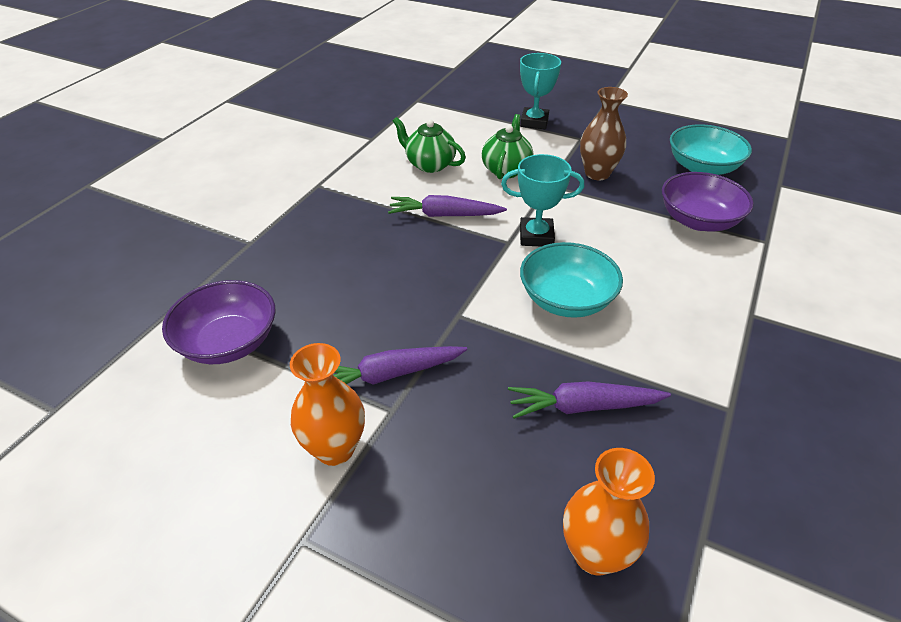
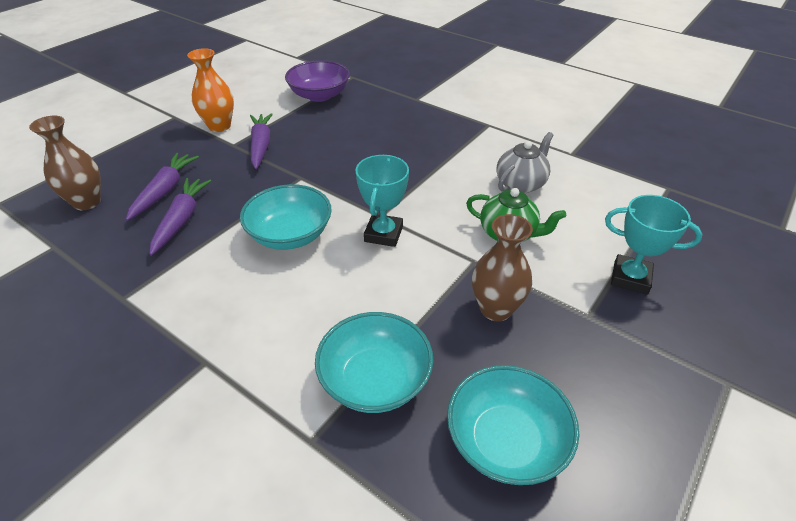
camera: 100 degrees right, 0 degrees up
(429, 164) = (521, 184): green teapot -> grey teapot
(444, 215) = (430, 184): purple carrot -> purple carrot (165, 191)
(595, 553) = (87, 202): orange vase -> brown vase
(698, 220) = (375, 380): purple bowl -> turquoise bowl

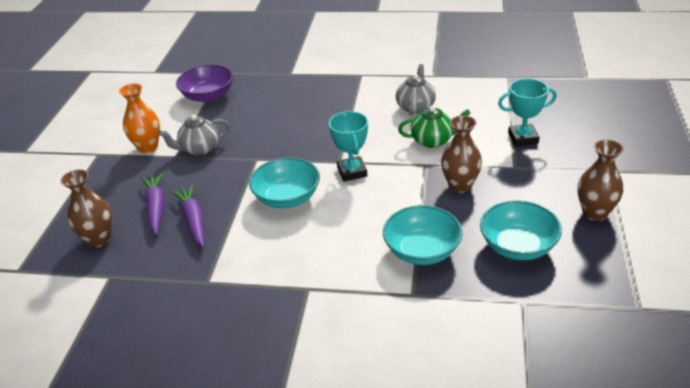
camera: 25 degrees left, 5 degrees down
(261, 145) = (199, 149): purple carrot -> grey teapot
(662, 446) = (595, 213): none -> brown vase

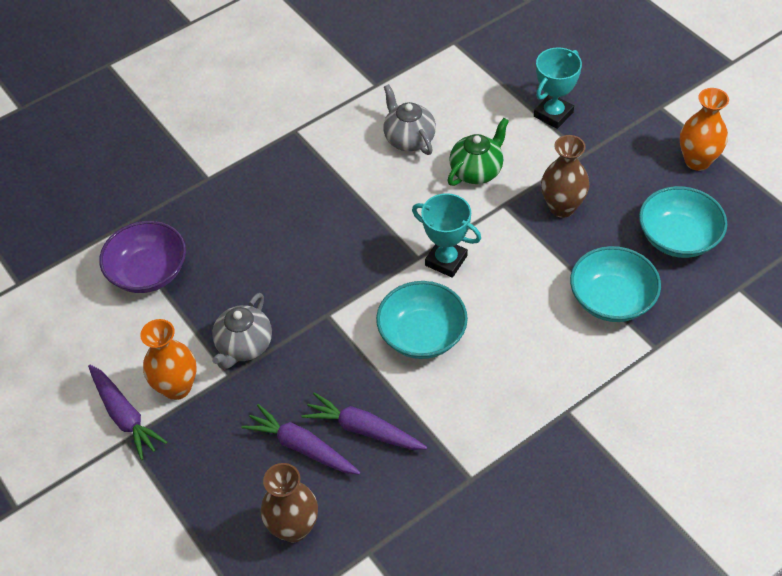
camera: 45 degrees left, 15 degrees up
(112, 145) = (125, 416): none -> purple carrot
(595, 213) = (697, 161): brown vase -> orange vase

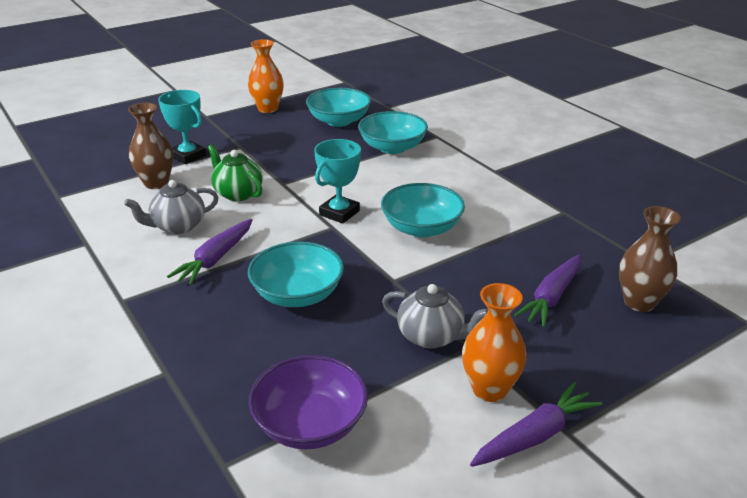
camera: 90 degrees left, 20 degrees down
(304, 244) = (297, 294): none -> turquoise bowl
(363, 429) = (526, 261): purple carrot -> purple carrot (215, 259)
(562, 207) = (295, 159): brown vase -> brown vase (156, 183)

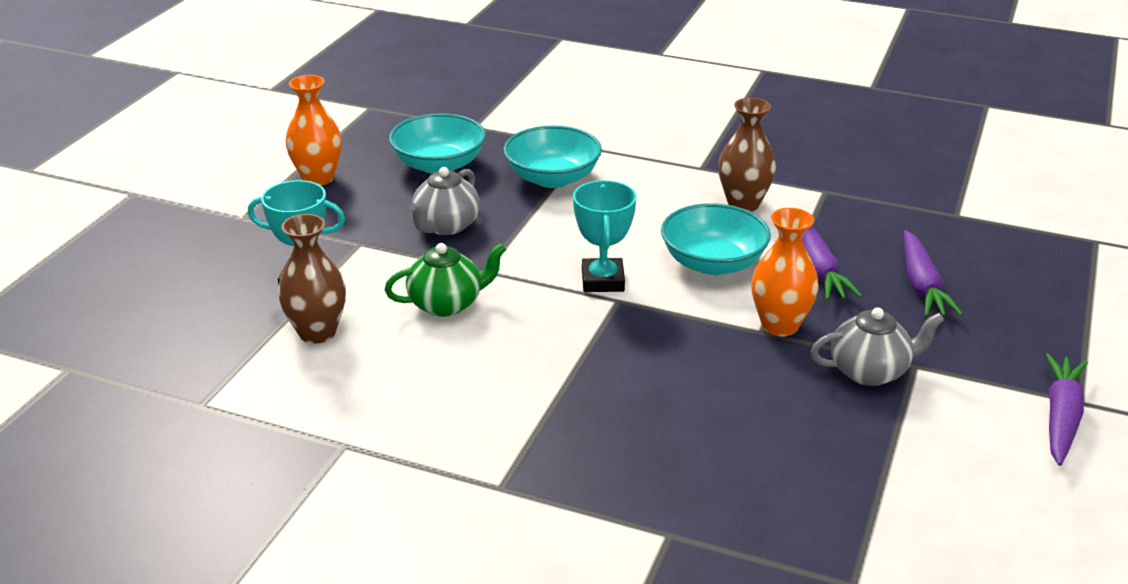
camera: 35 degrees left, 0 degrees up
(178, 226) = (433, 374): grey teapot -> grey teapot (445, 226)
(215, 259) = (539, 392): purple carrot -> purple carrot (819, 270)
(237, 193) = (447, 304): green teapot -> green teapot turned 150 degrees clockwise
(297, 294) = (686, 389): turquoise bowl -> none
(310, 424) = (876, 506): purple bowl -> none
(489, 389) = (979, 396): orange vase -> orange vase (780, 325)
(639, 302) = (996, 258): brown vase -> brown vase (743, 204)

